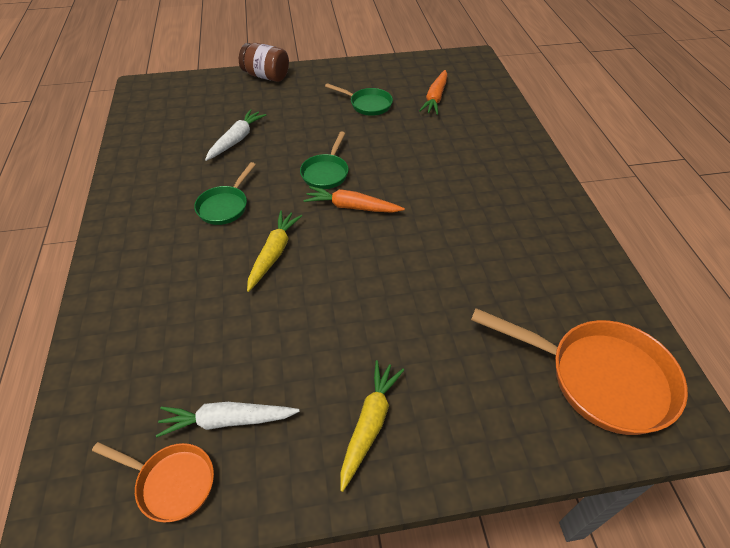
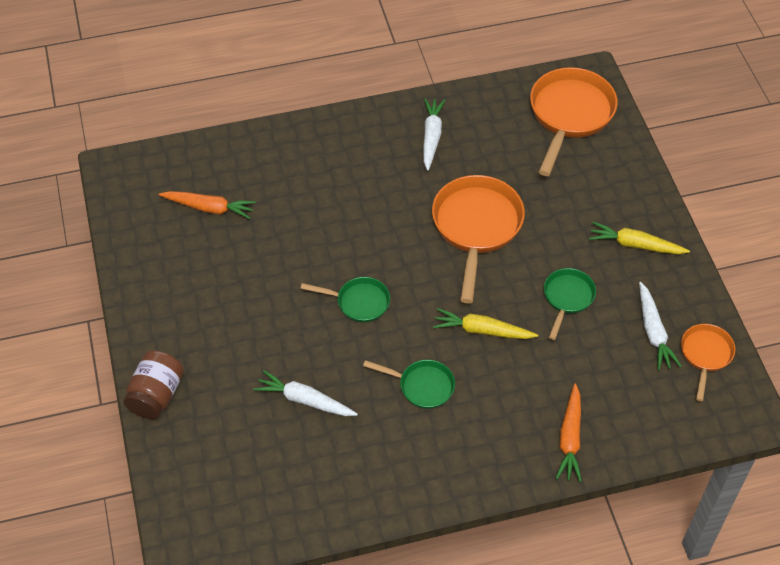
camera: 95 degrees left, 5 degrees up
(352, 207) = (410, 274): orange carrot -> orange carrot (570, 438)
(368, 104) = (225, 274): green pan -> green pan (567, 298)
(407, 261) = (476, 228): none -> orange pan
(536, 235) = (431, 137): none -> white carrot

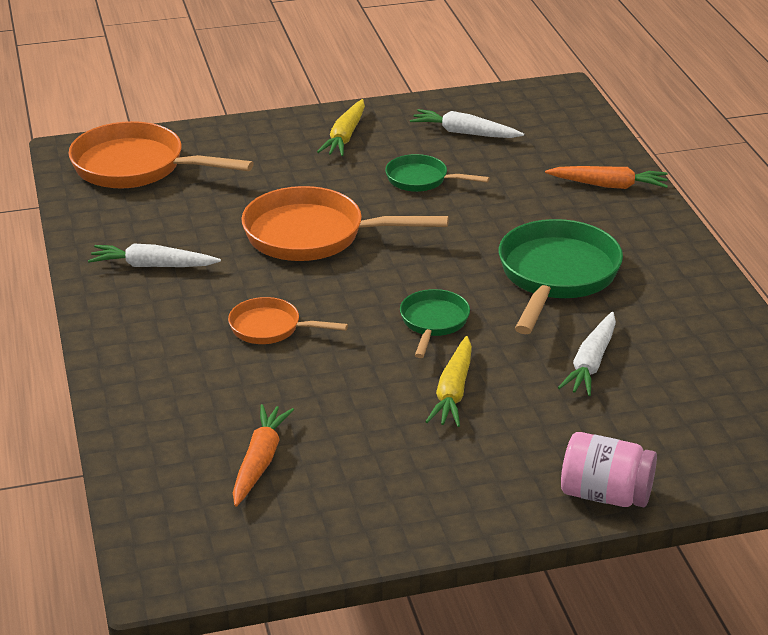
camera: 90 degrees left, 20 degrees down
(156, 395) = (605, 495): brown jar -> pink jar
(422, 386) = (556, 276): green pan -> green pan, size x1.84
(482, 330) = (471, 234): yellow carrot -> yellow carrot (453, 391)
(653, 332) = (464, 133): white carrot -> white carrot turned 150 degrees counterclockwise
(705, 355) = (492, 107): orange pan -> orange pan (270, 328)

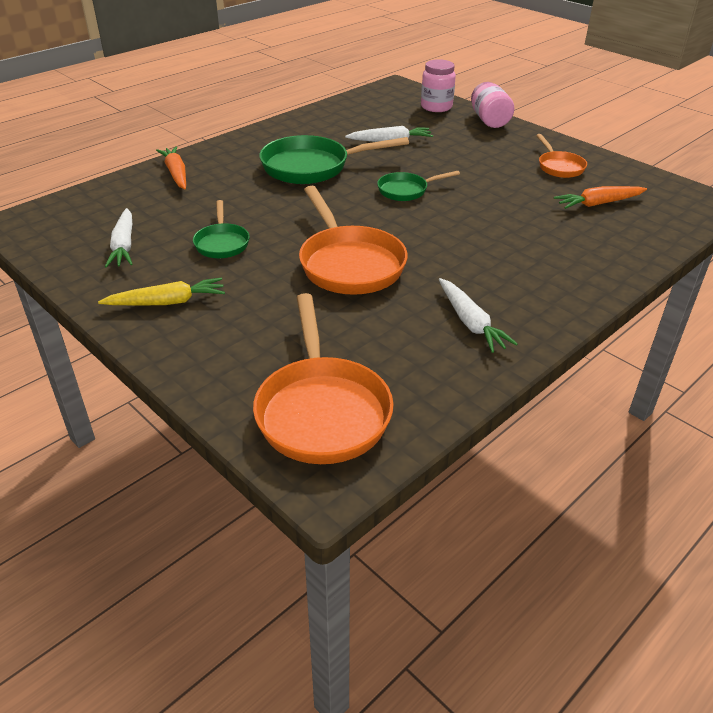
camera: 120 degrees left, 5 degrees up
(270, 328) = (481, 242): orange pan -> orange pan (559, 167)
(453, 391) = (463, 169): yellow carrot -> none
(701, 460) = (436, 107): none -> pink jar

